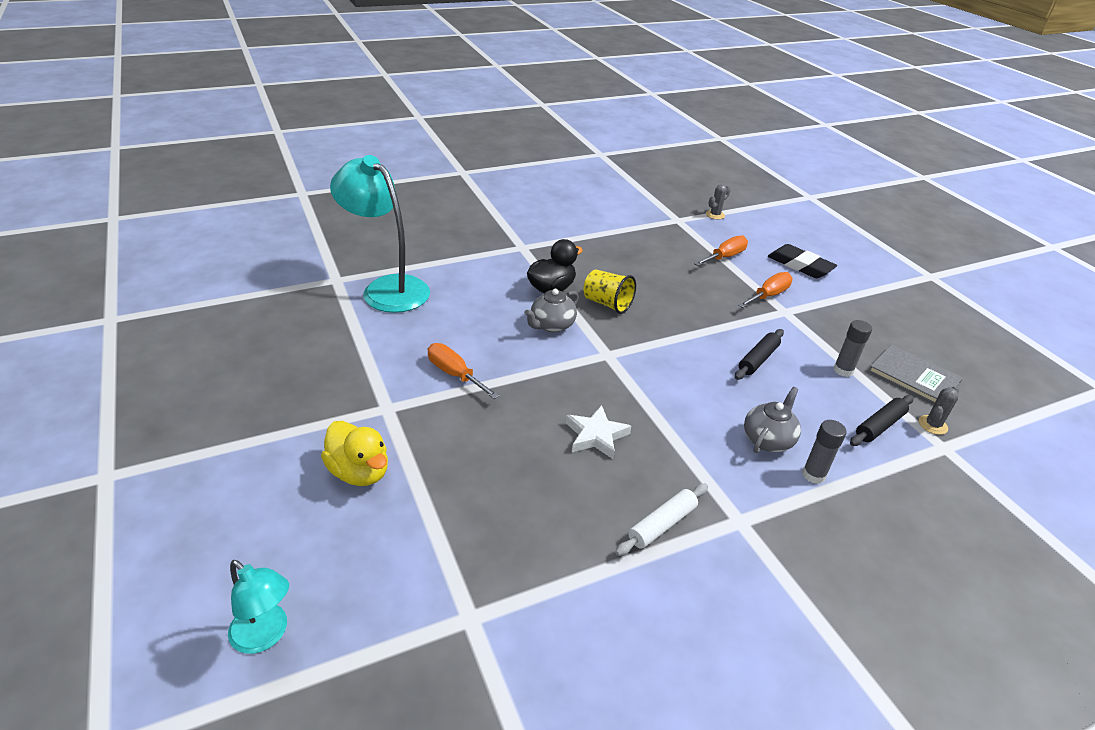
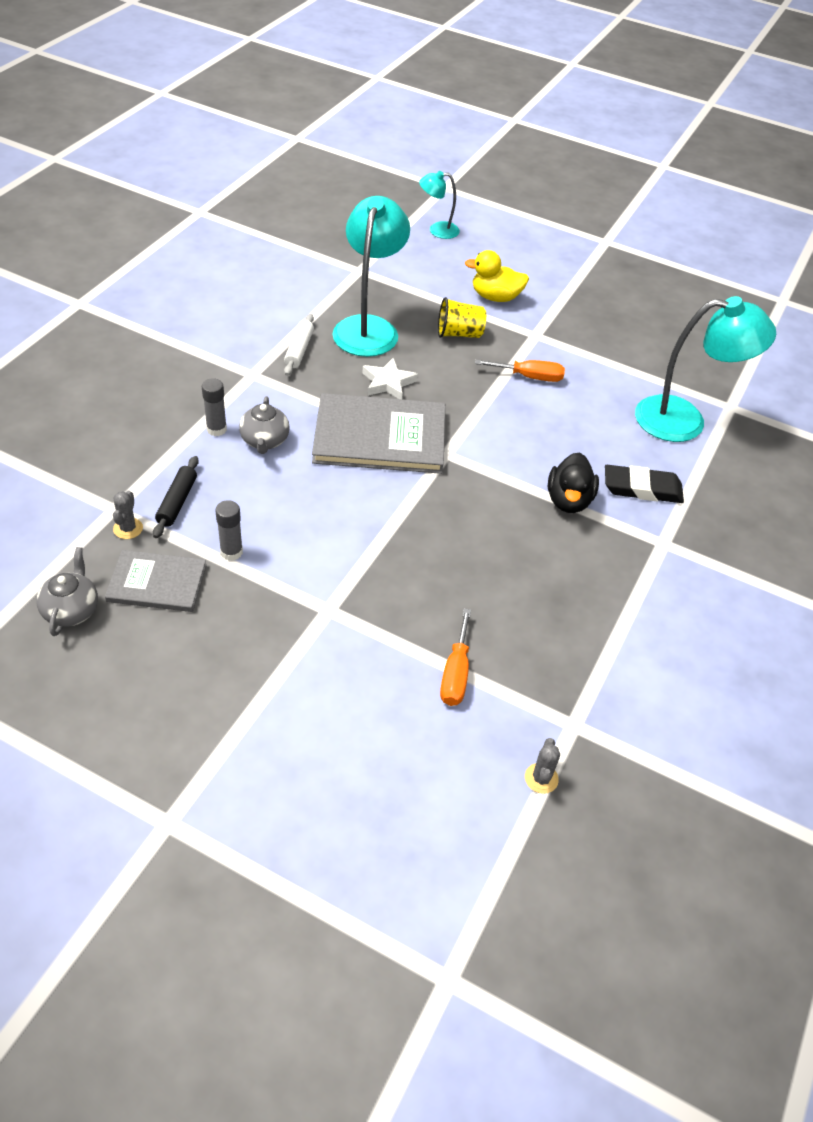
camera: 140 degrees right, 10 degrees up
(551, 325) = (519, 458): grey teapot -> grey teapot (71, 610)
(552, 512) = (368, 327): none -> turquoise lamp
(607, 304) = (503, 511): yellow cup -> yellow cup (459, 334)
(652, 392) = (380, 437): none -> grey book
(758, 359) = (318, 520): black rolling pin -> none
(768, 295) = (361, 627): orange screwdriver -> none
(800, 265) = (357, 720): black eraser -> black eraser (642, 488)

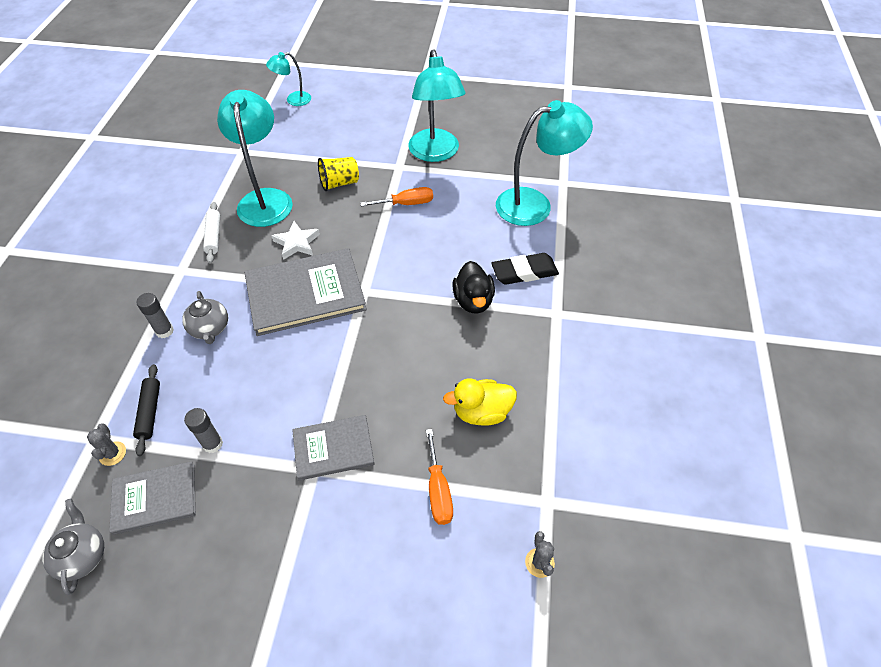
camera: 15 degrees left, 5 degrees up
(356, 597) = (333, 448): none -> grey book
(495, 297) = (357, 144): yellow duck -> yellow duck (481, 412)
(585, 332) = (435, 153): none -> turquoise lamp

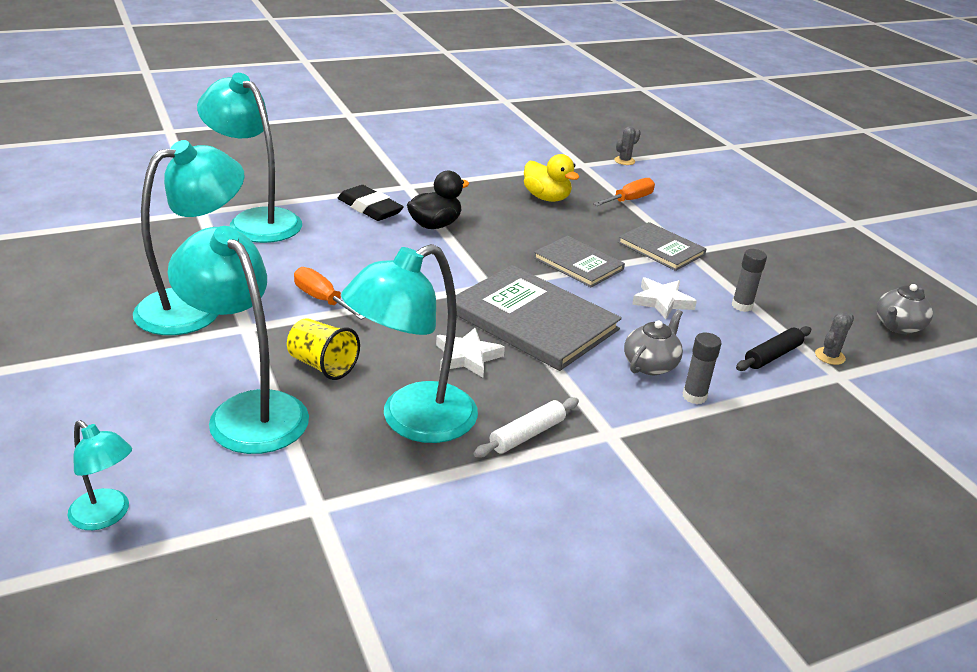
camera: 125 degrees left, 20 degrees down
(155, 498) = (817, 313): grey book -> grey book (578, 263)
(264, 388) = (662, 301): none -> white star
(324, 149) = (248, 411): none -> turquoise lamp

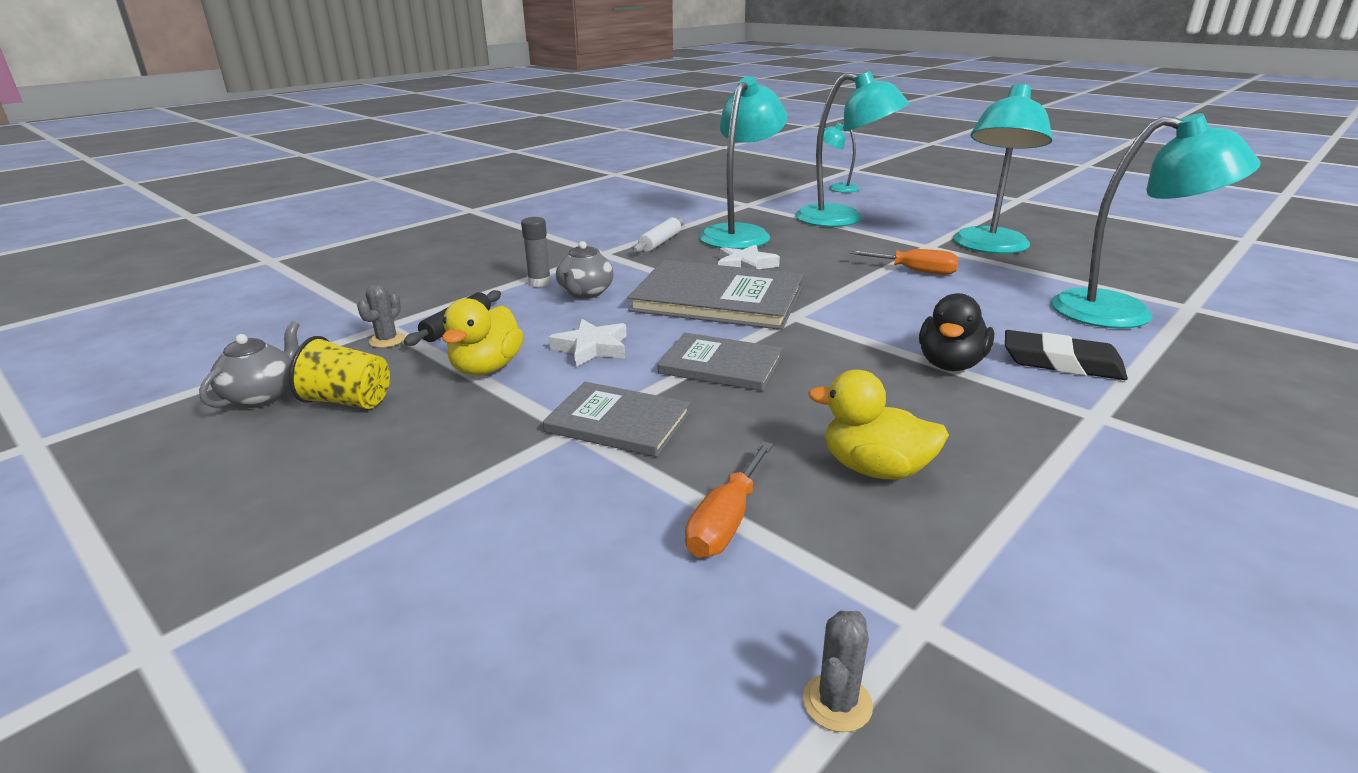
camera: 160 degrees right, 5 degrees down
(322, 365) = (839, 241): yellow cup -> yellow cup (348, 401)
(742, 306) = (487, 368): grey glue stick -> yellow duck

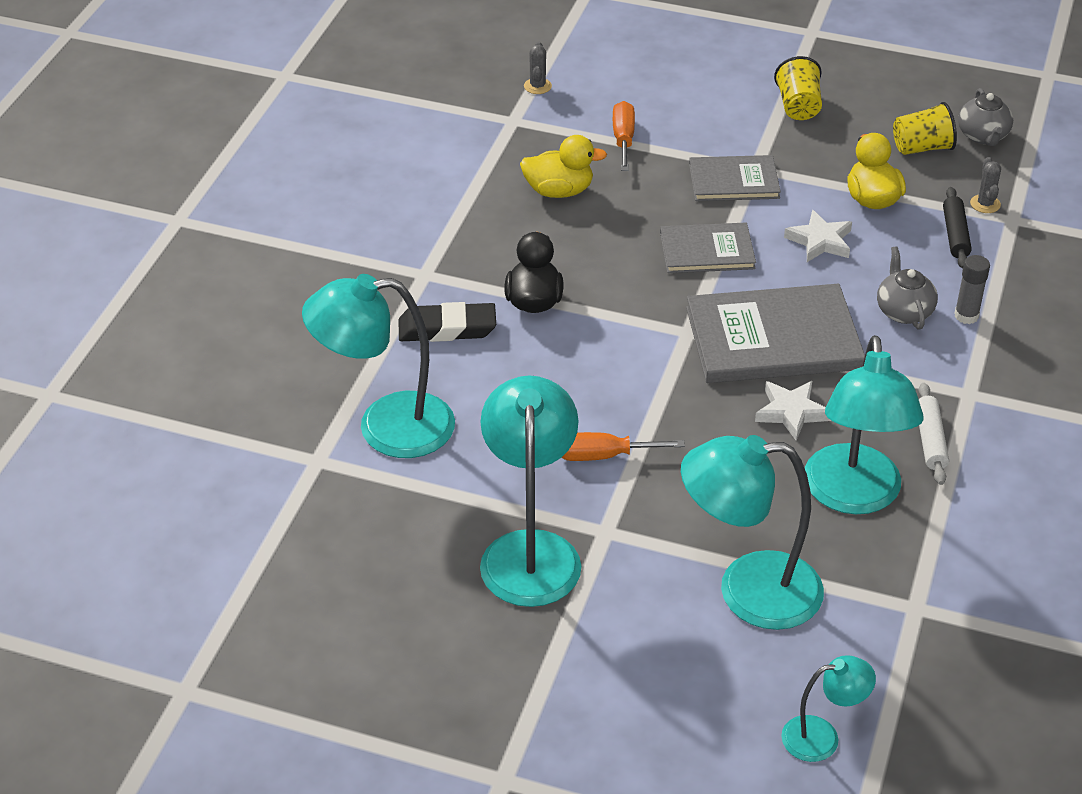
camera: 155 degrees right, 15 degrees up
(406, 496) = (798, 107): none -> yellow cup

